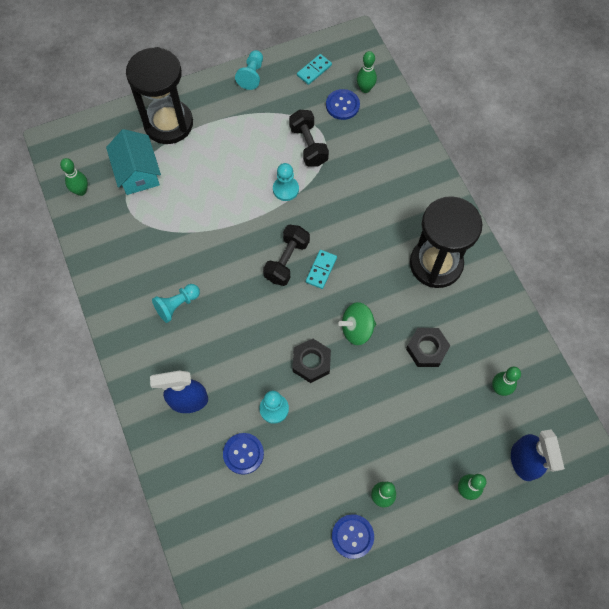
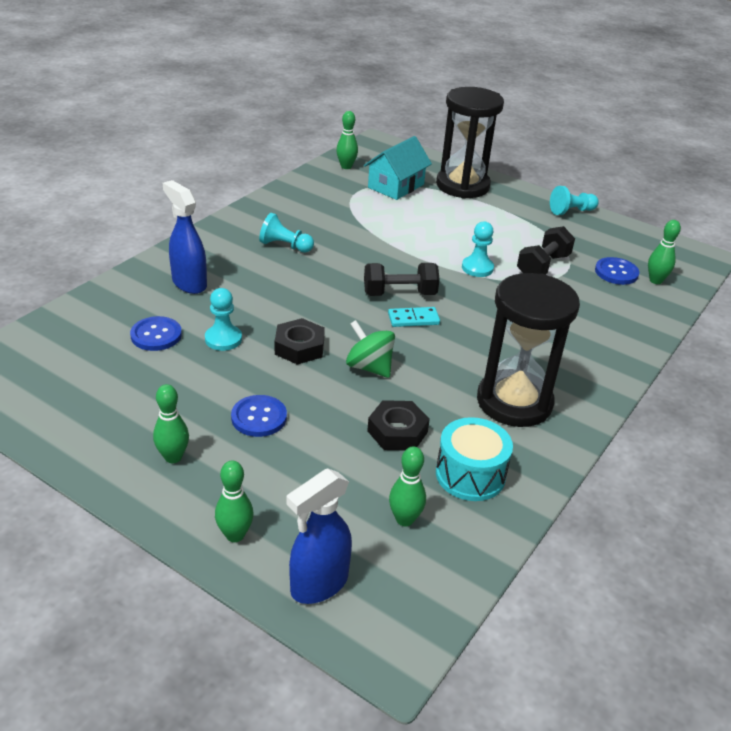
camera: 55 degrees right, 30 degrees down
(314, 70) = (628, 243): turquoise domino -> none
(352, 536) = (106, 449): blue button -> blue button (259, 417)
(483, 331) = (470, 475): none -> turquoise drum

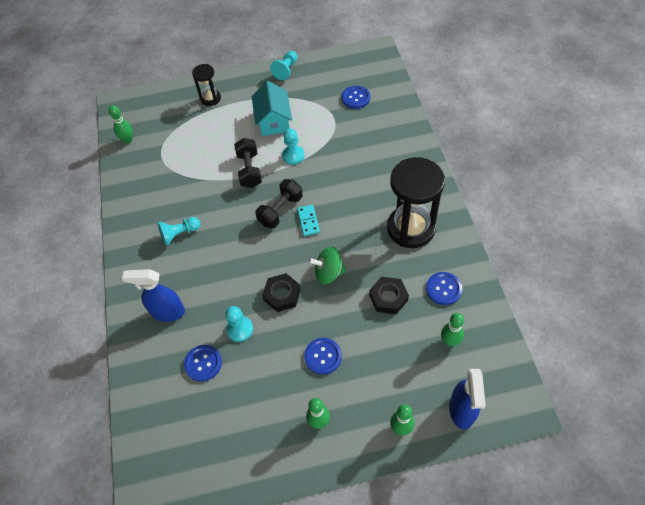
camera: 40 degrees left, 20 degrees up
(396, 186) = (176, 131): turquoise house -> turquoise house (273, 120)
(413, 319) = (308, 221): turquoise domino -> turquoise domino turned 45 degrees counterclockwise
(462, 186) = (210, 98): black hourglass -> black hourglass, size x0.51
(470, 475) = (443, 289): turquoise drum -> blue button
(543, 266) = (320, 125): black dumbbell -> black dumbbell (249, 170)
(655, 280) = (377, 88): green bowling pin -> none

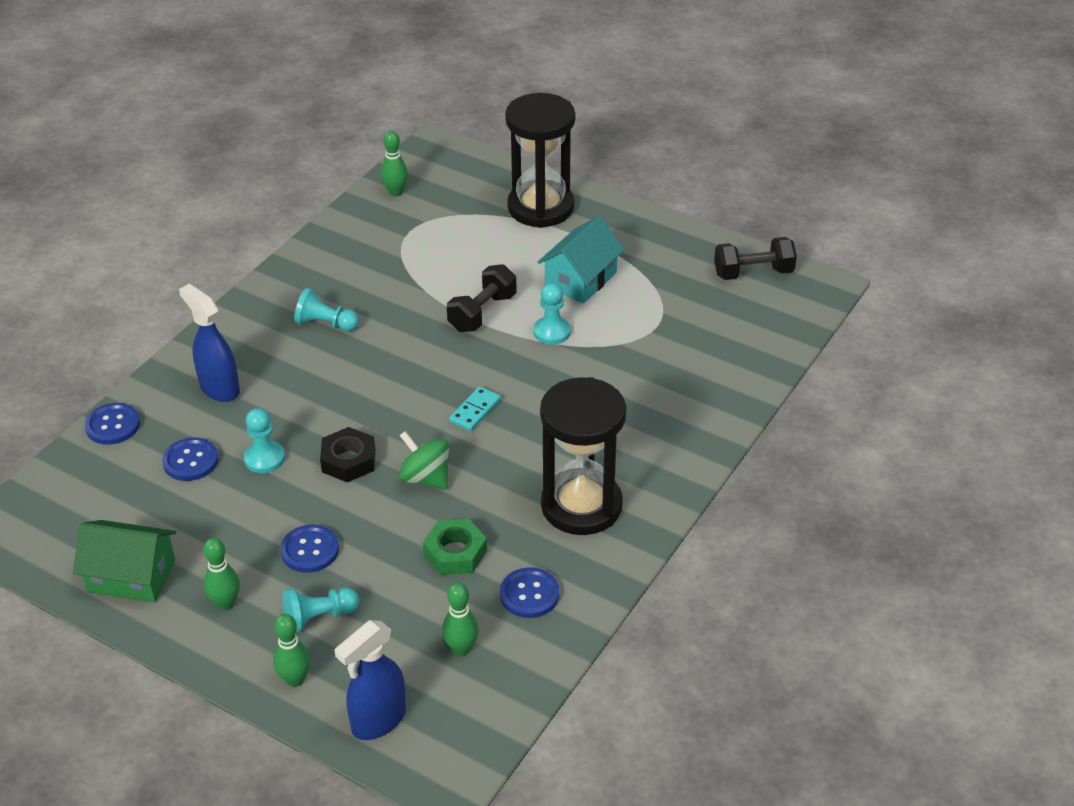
camera: 40 degrees right, 15 degrees down
(210, 98) = (541, 207): black hourglass -> black hourglass, size x1.95
(253, 453) = (131, 576): none -> green house
(280, 210) = (460, 378): black dumbbell -> black dumbbell (753, 273)
(286, 70) = (673, 234): turquoise pawn -> turquoise pawn (319, 617)
(355, 98) = (716, 321): blue button -> blue button (113, 425)
(388, 298) = (455, 553): black nut -> green nut

